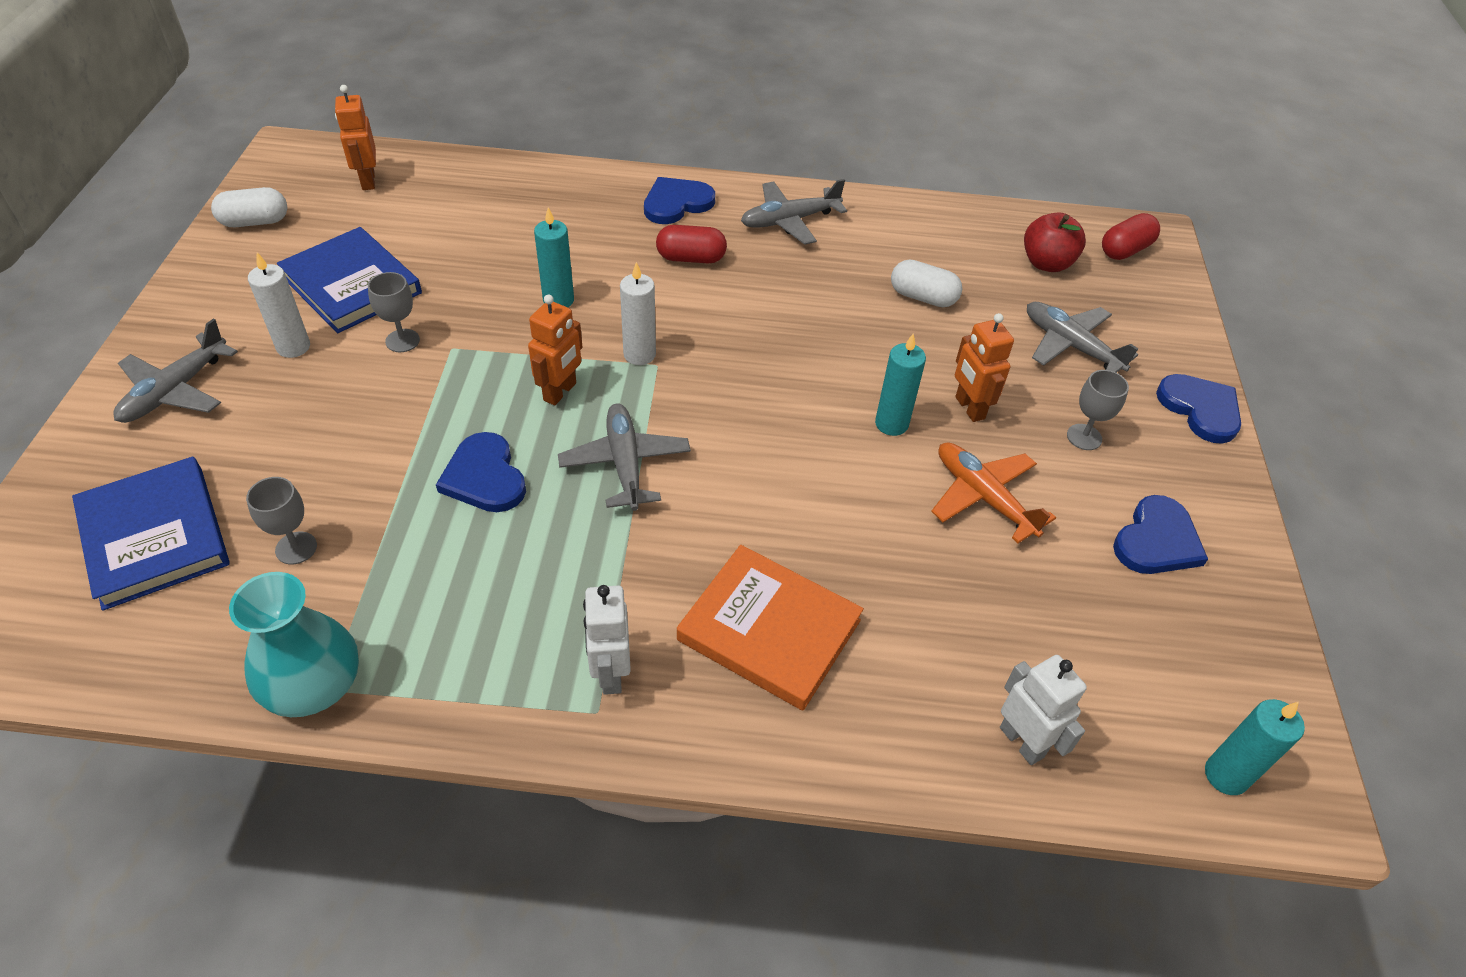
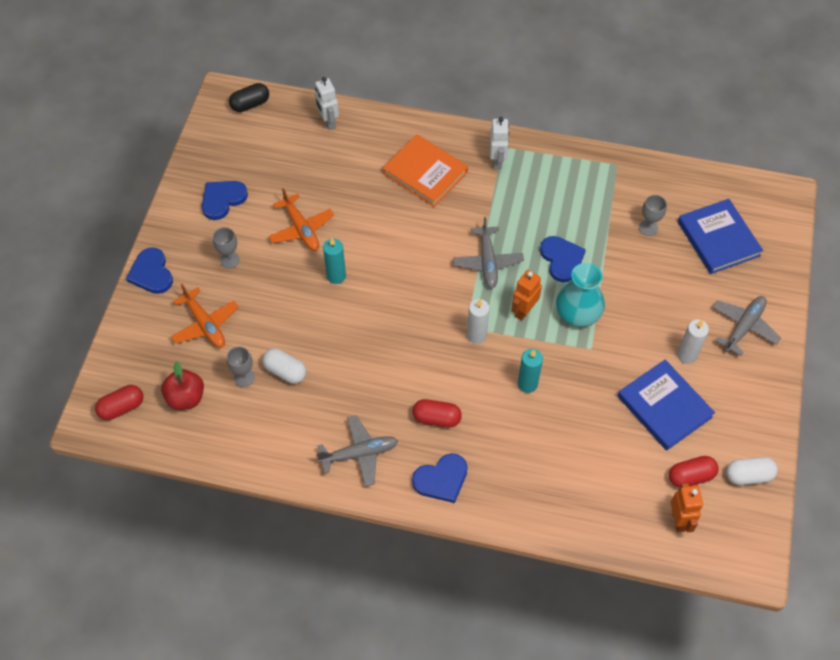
camera: 170 degrees left, 10 degrees up
(313, 684) = (623, 166): turquoise vase -> turquoise vase (578, 313)
(337, 218) = (691, 476): none -> red capsule
(402, 341) = (622, 356): grey goblet -> grey goblet (244, 377)
(969, 408) = (287, 283): orange robot -> none
(1070, 345) = (205, 324): grey plane -> orange plane
(1226, 775) = (250, 104): turquoise candle -> black capsule

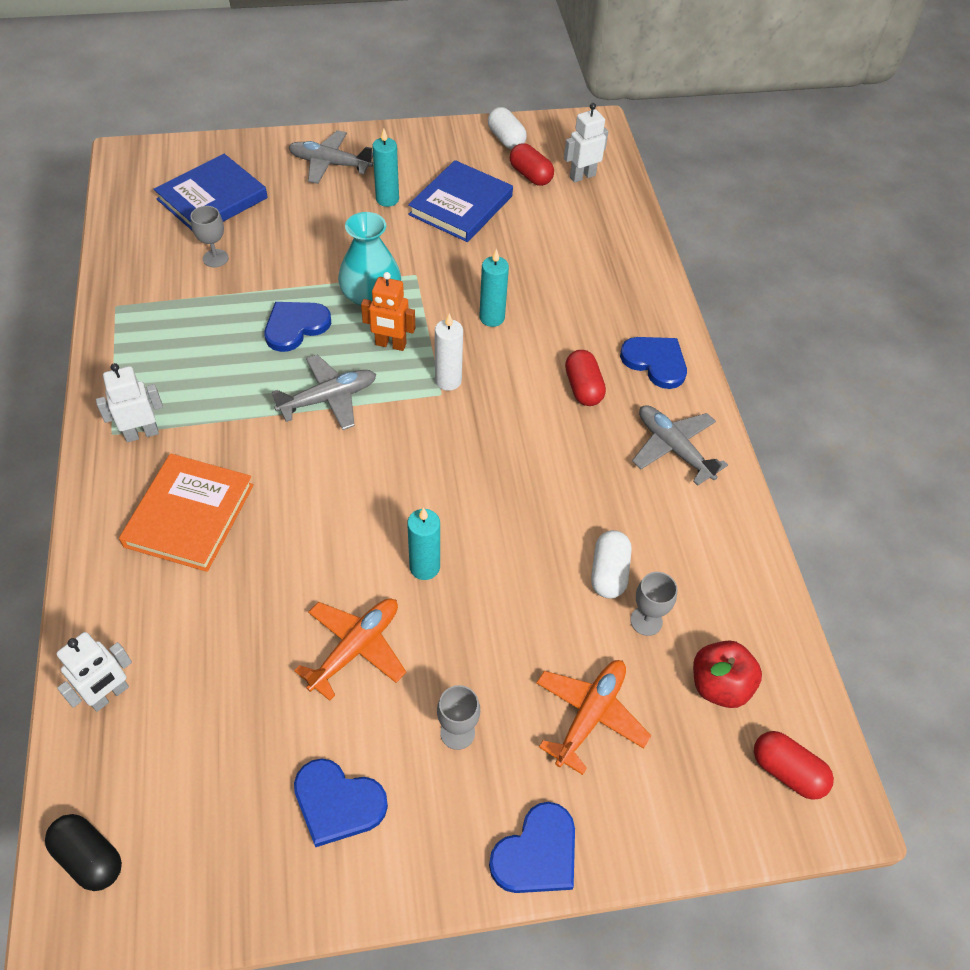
camera: 115 degrees left, 5 degrees down
(679, 520) = (582, 176): orange robot -> white robot
(686, 355) = (387, 199): white candle -> turquoise candle

